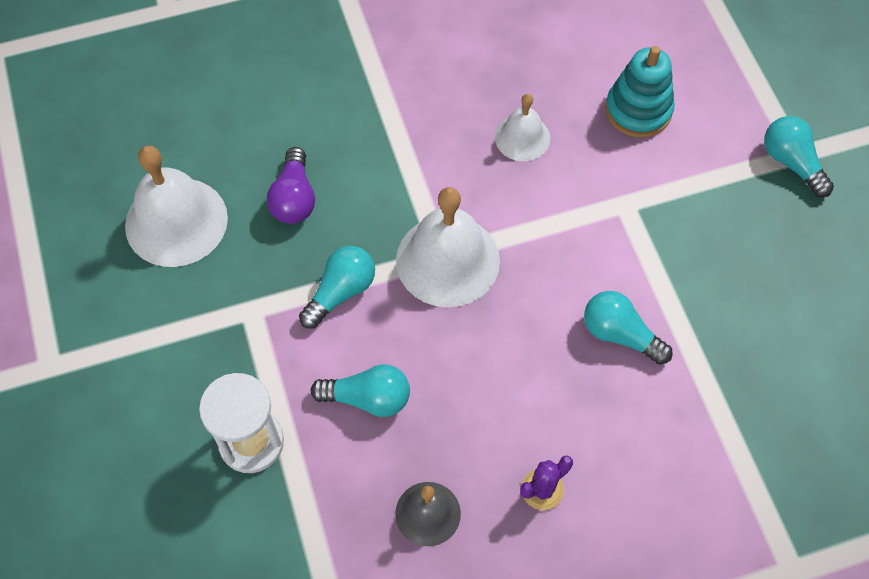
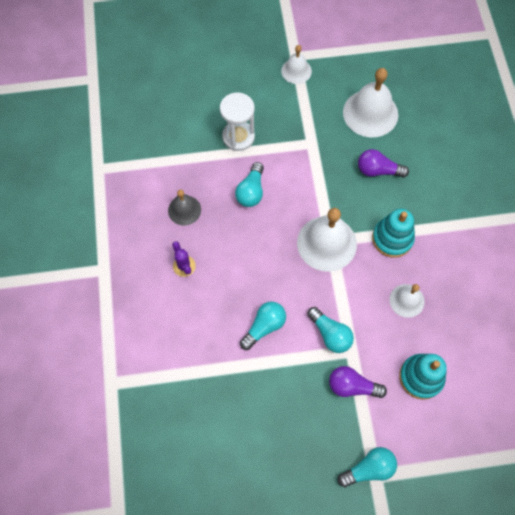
camera: 100 degrees right, 5 degrees up
(86, 359) = (296, 71): none -> white bell
(341, 292) = (315, 186): turquoise light bulb -> turquoise light bulb (330, 334)
(420, 166) = (392, 239): none -> turquoise stacking toy
(679, 196) = (352, 386): none -> purple light bulb

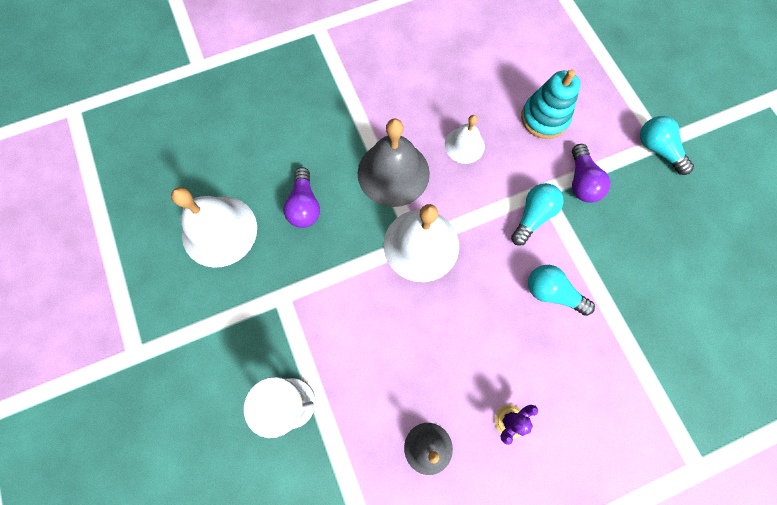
camera: 105 degrees left, 5 degrees up
(251, 191) = (374, 359): turquoise light bulb -> none
(296, 71) = (162, 346): white bell -> none
(392, 239) = (393, 173): turquoise stacking toy -> grey bell

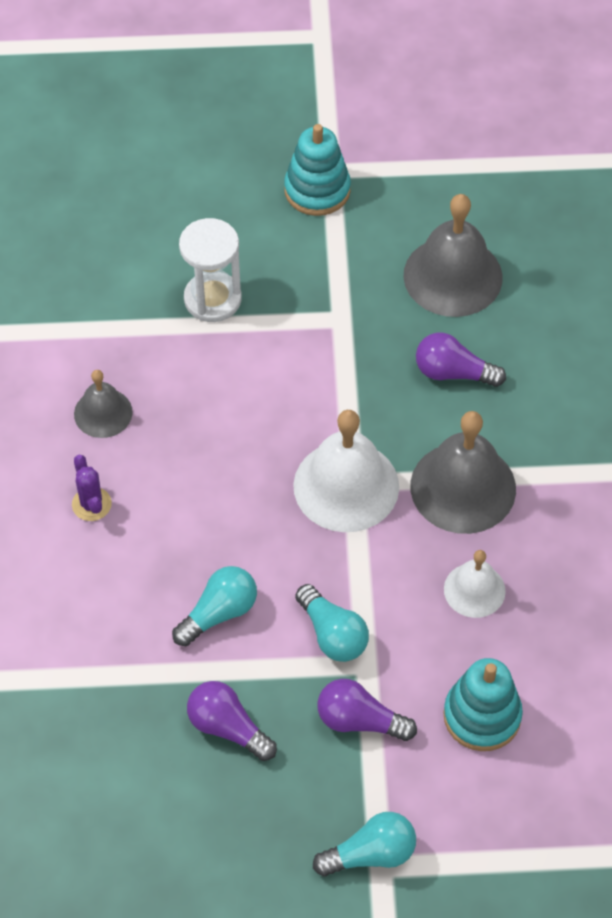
camera: 110 degrees right, 15 degrees down
(158, 359) = (317, 190): none -> turquoise stacking toy
(219, 231) = (453, 276): white bell -> grey bell
(626, 256) = (227, 727): none -> purple light bulb

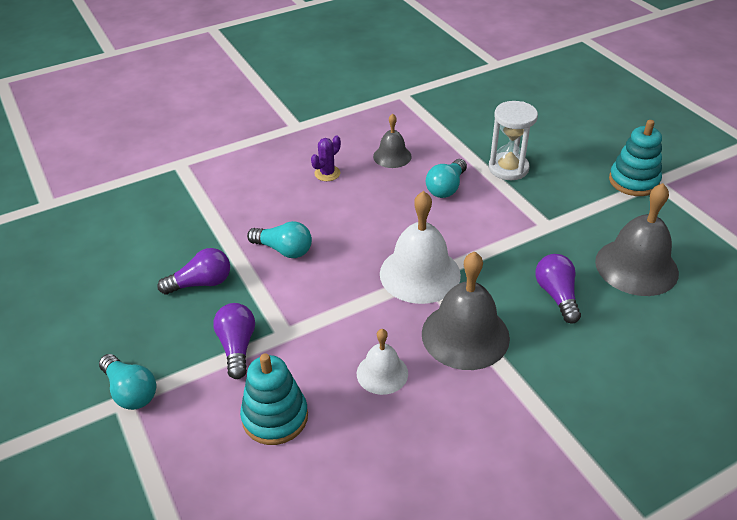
camera: 65 degrees right, 15 degrees down
(227, 727) = (201, 283): purple light bulb -> purple light bulb turned 60 degrees clockwise
(332, 634) = (299, 308): turquoise light bulb -> turquoise light bulb (446, 188)

